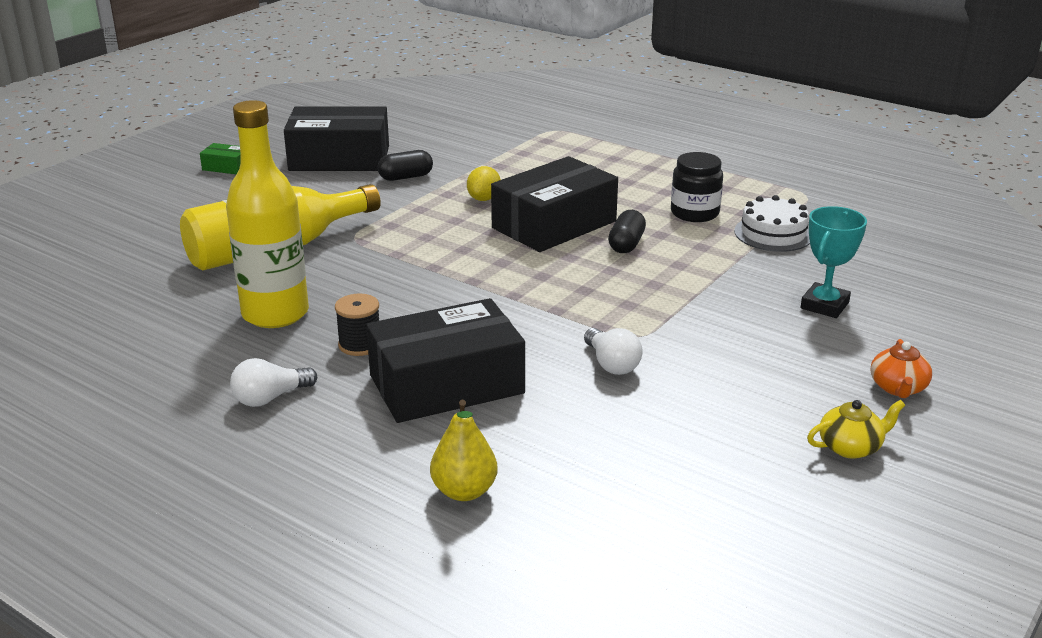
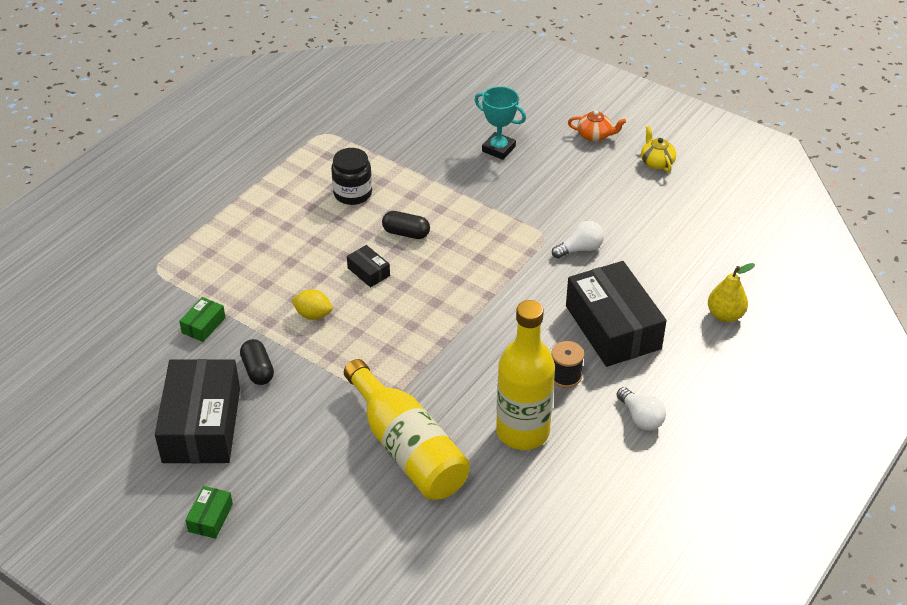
camera: 90 degrees left, 15 degrees up
(472, 152) = (203, 325): none -> green box
(554, 224) = (368, 272): black box -> black box, size x0.43
(773, 233) = (391, 158): white cake -> none

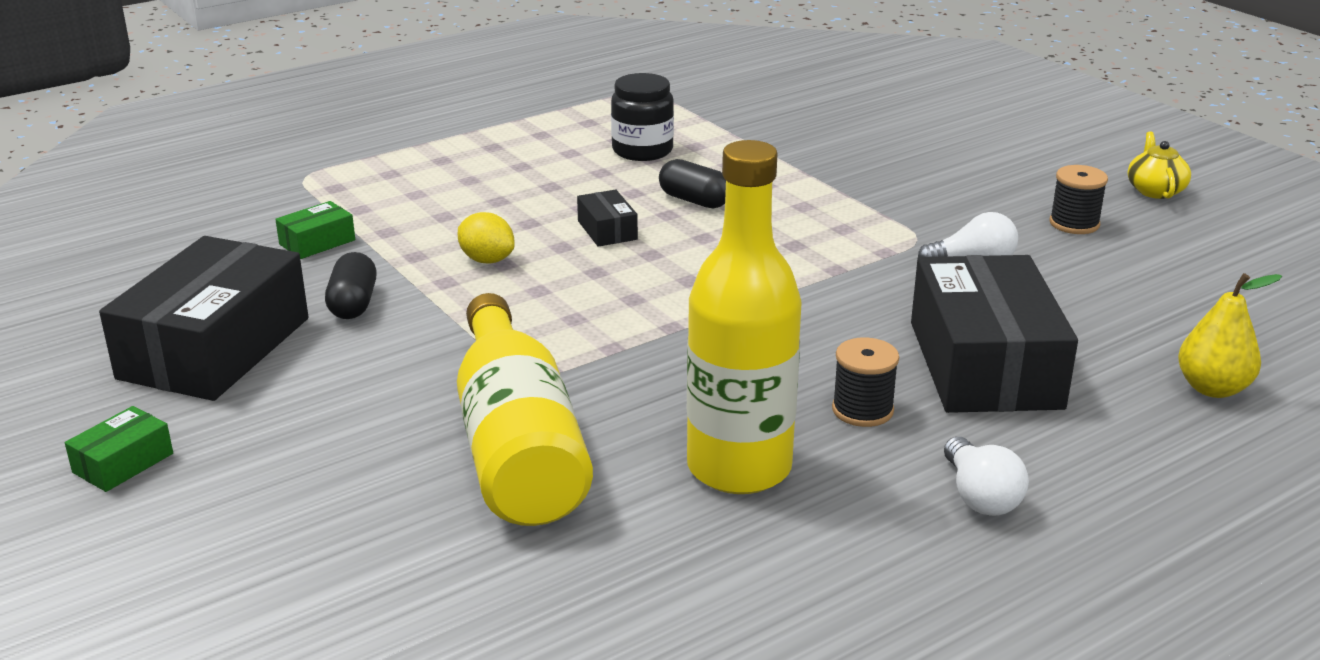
camera: 20 degrees right, 15 degrees down
(498, 149) = (895, 141): turquoise trophy -> none
(595, 135) = (1061, 149): orange teapot -> none
(622, 202) = (1074, 223): none -> black spool

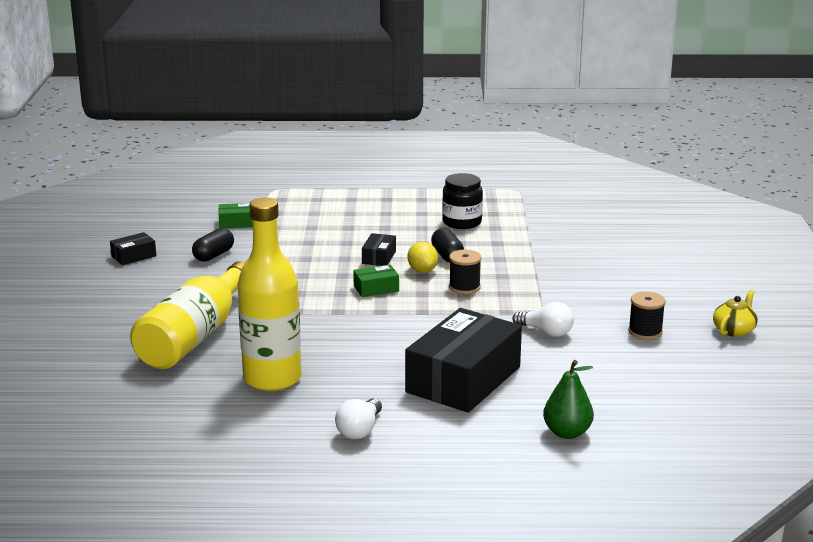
camera: 35 degrees right, 5 degrees down
(123, 463) = (43, 290): green box -> green box (376, 288)
(215, 348) = (133, 256): black box -> black box, size x0.43
(487, 260) = (300, 254): yellow lemon -> yellow lemon (422, 270)
(862, 410) = (367, 377): black spool -> black spool (464, 287)
(1212, 388) = (567, 433): yellow pear -> green pear

